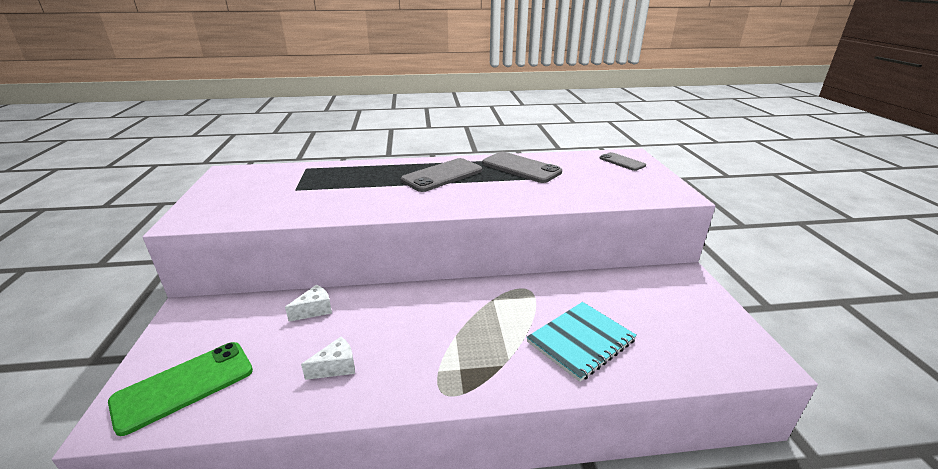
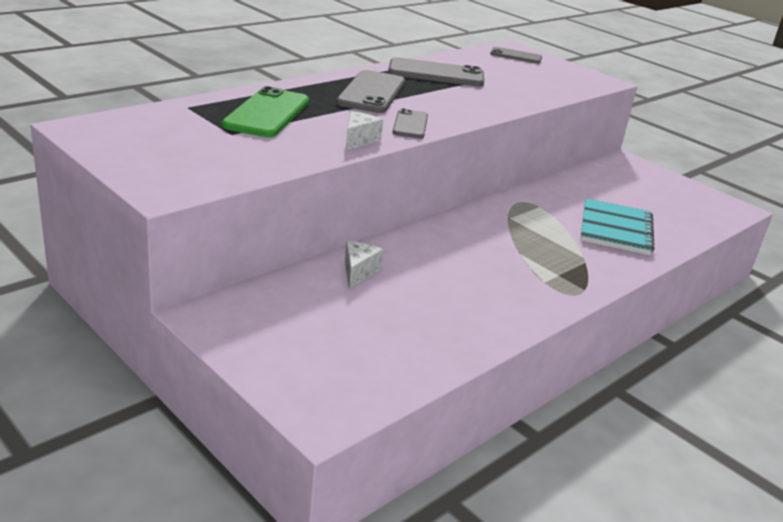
camera: 40 degrees left, 0 degrees up
(184, 386) = (341, 369): green phone -> green phone (267, 113)
(336, 367) = (459, 307): white cheese -> white cheese (359, 140)
(425, 204) = (410, 124): none -> grey phone

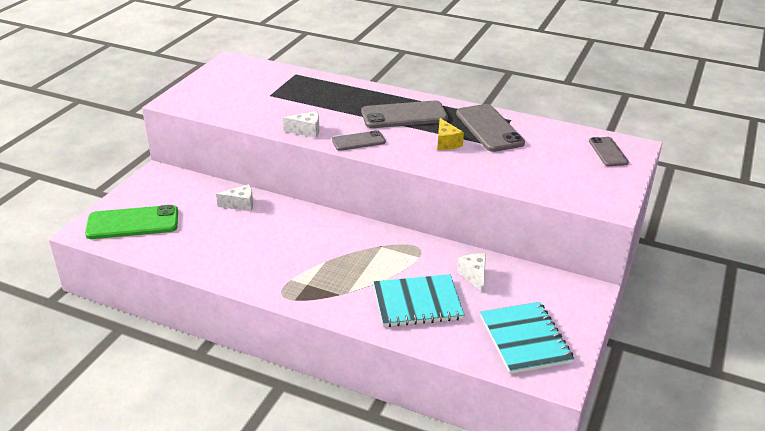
camera: 70 degrees right, 5 degrees up
(267, 113) = (315, 95): green phone -> green phone (133, 223)
(450, 94) = (446, 143): none -> yellow cheese
(583, 193) = (474, 276): none -> white cheese
(683, 203) = (525, 339): none -> turquoise notebook

